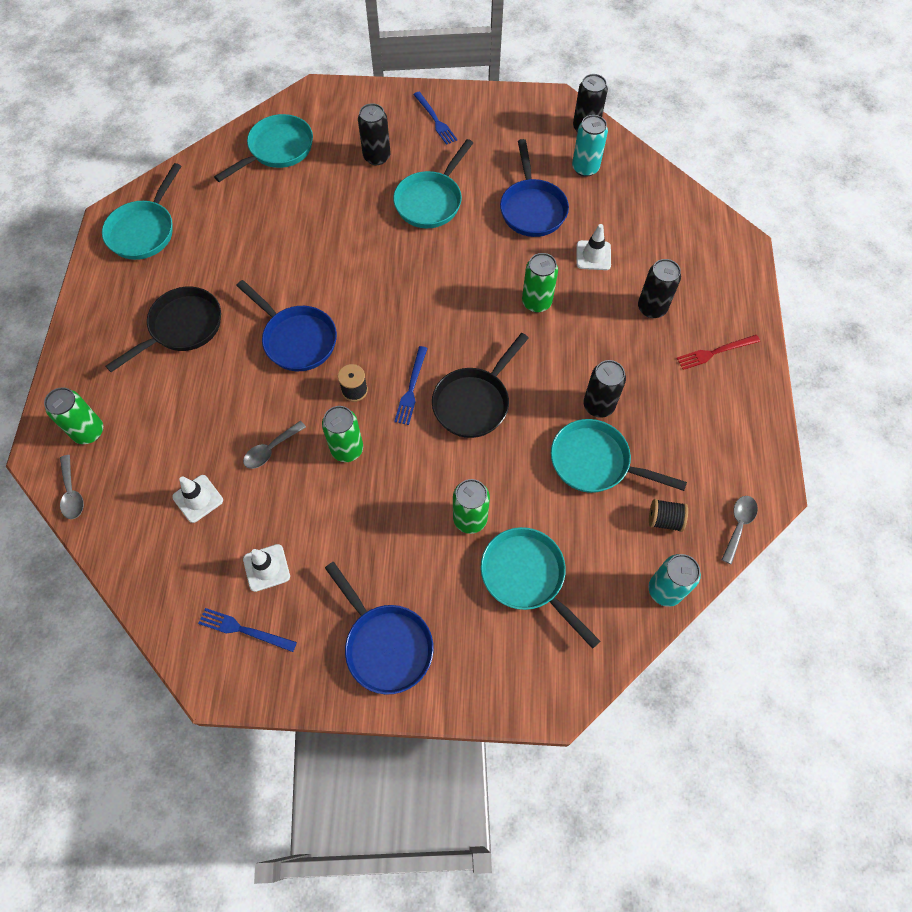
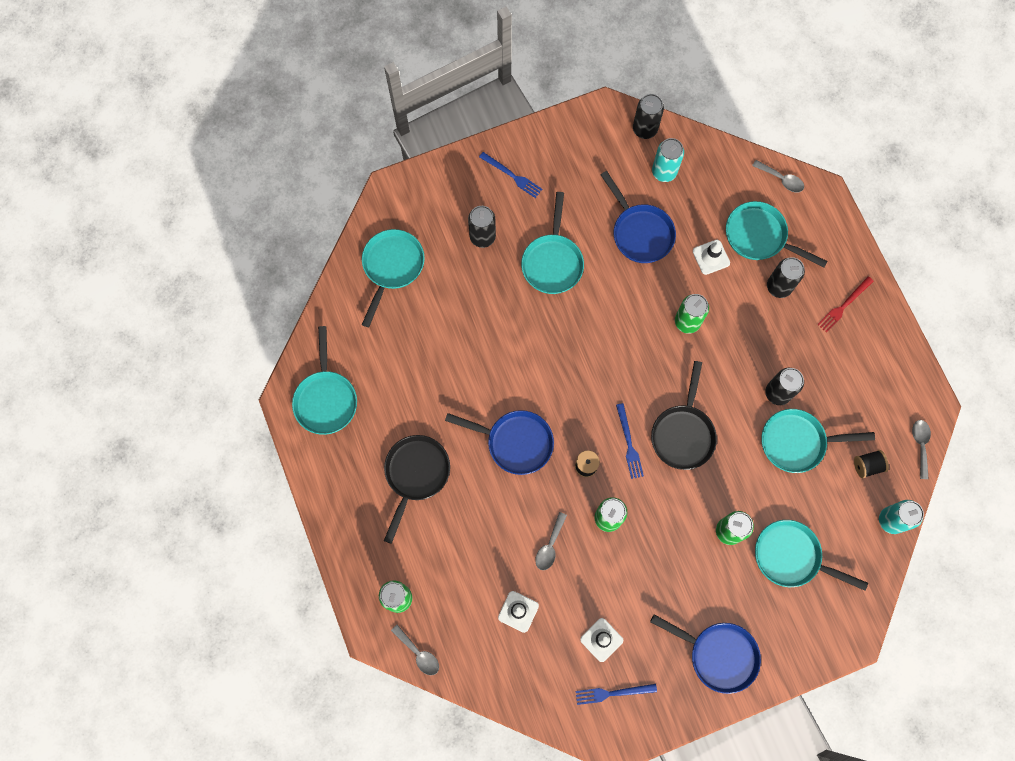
camera: 25 degrees left, 10 degrees up
(654, 256) = (759, 236): none -> turquoise pan
(703, 216) = (781, 179): none -> grey spoon

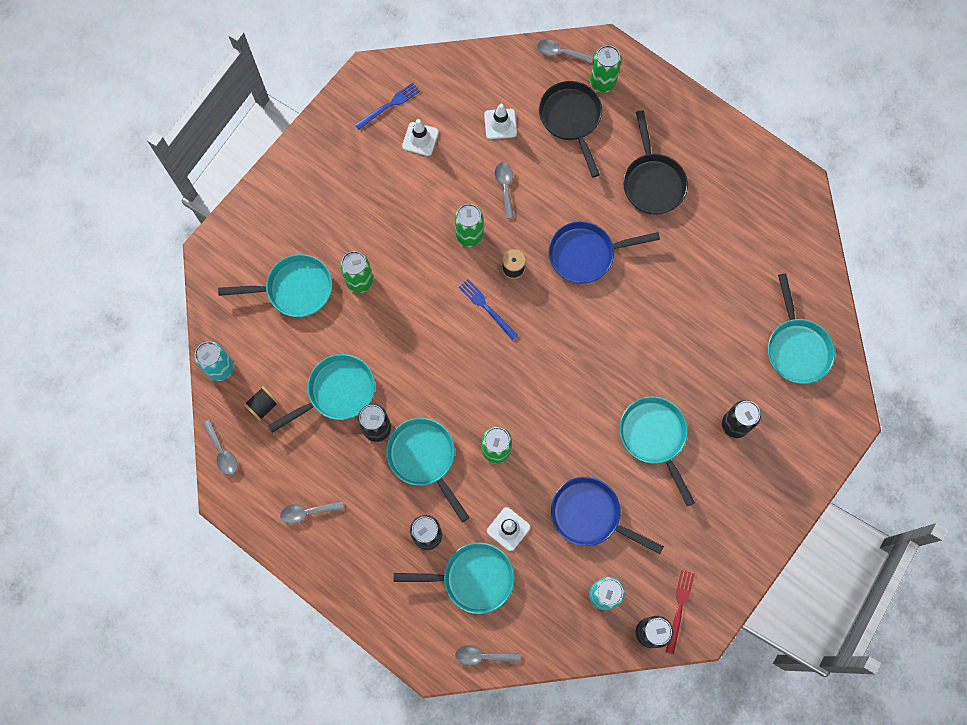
camera: 150 degrees right, 0 degrees up
(326, 399) = (770, 201): turquoise pan -> turquoise pan (424, 458)
(512, 176) = (747, 503): blue fork -> none
(683, 433) = (444, 343): black pan -> black pan (571, 119)
(718, 655) = (318, 178): blue pan -> none
(844, 305) = (355, 552): red fork -> red fork (679, 608)
(869, 357) = (307, 512): none -> grey spoon

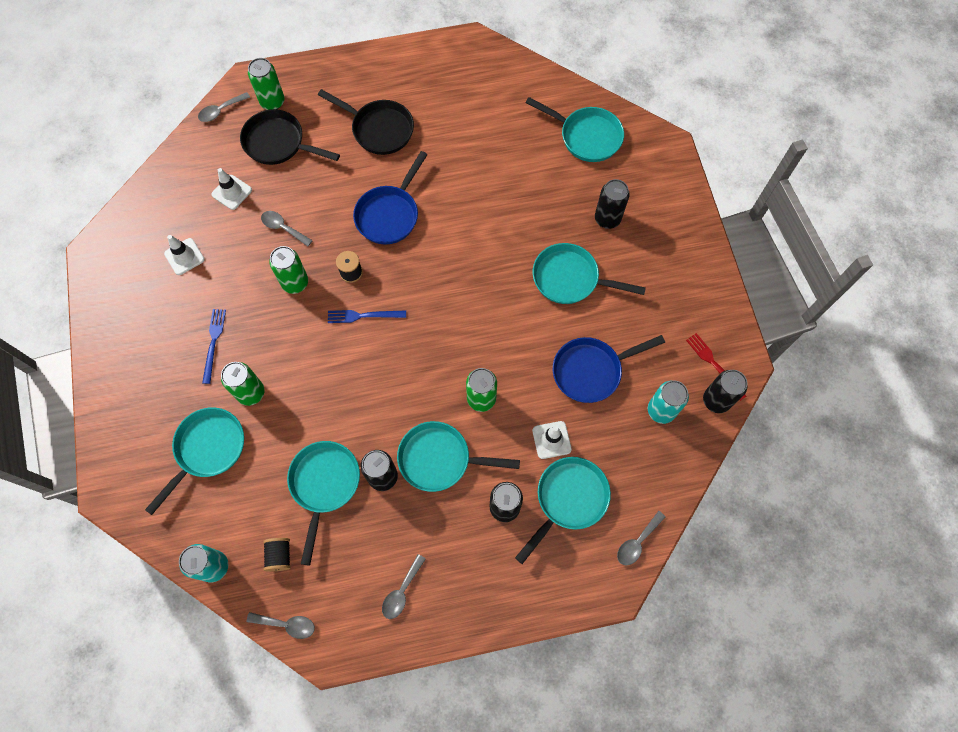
camera: 50 degrees left, 5 degrees down
(389, 105) = (134, 257): blue fork -> blue fork (213, 343)

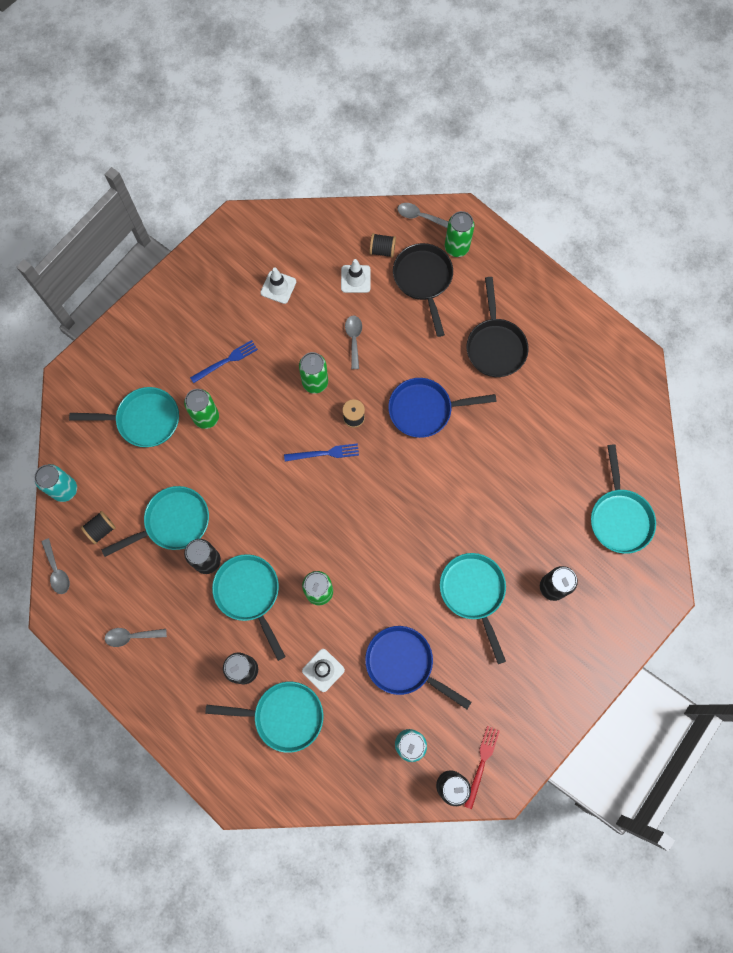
camera: 55 degrees right, 5 degrees up
(225, 156) = (382, 250): none -> black spool
(363, 316) = (324, 453): blue fork -> blue fork turned 120 degrees clockwise
(637, 542) = (285, 793): grey spoon -> none

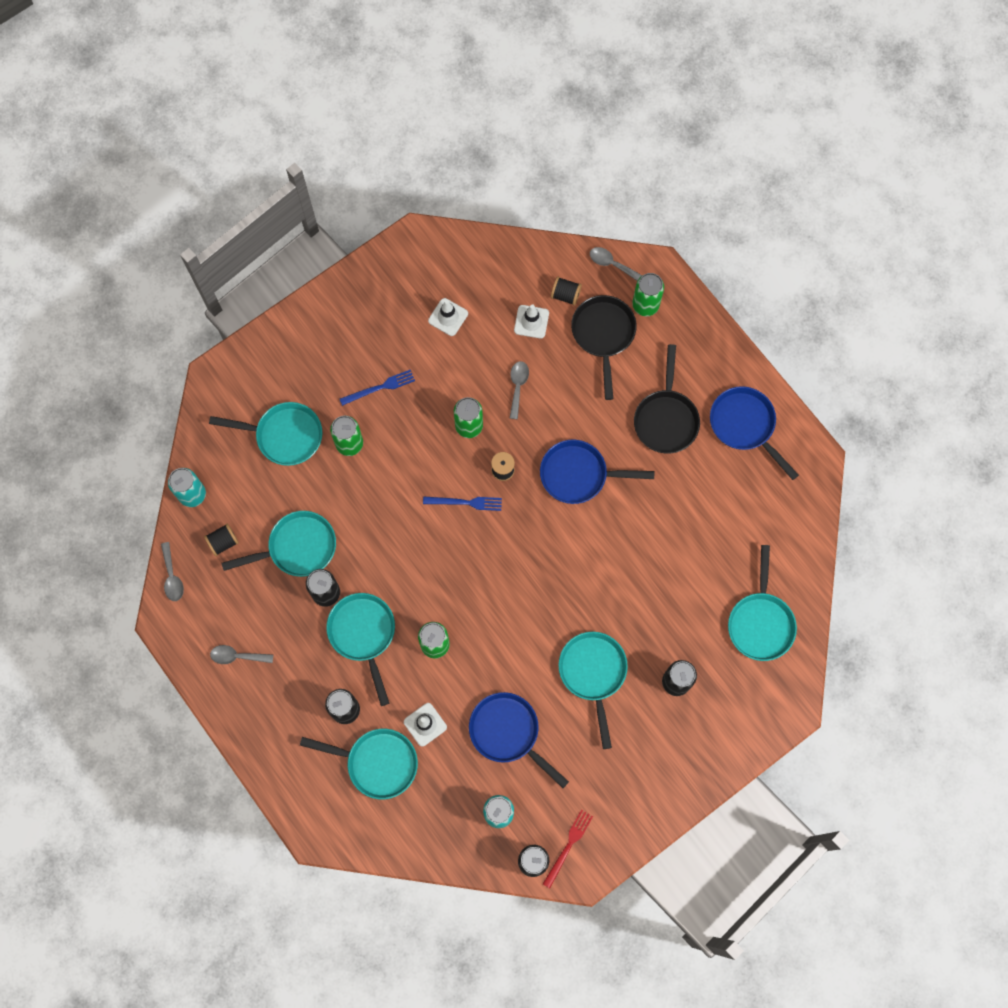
camera: 10 degrees right, 0 degrees up
(568, 340) = (745, 425): none -> blue pan

